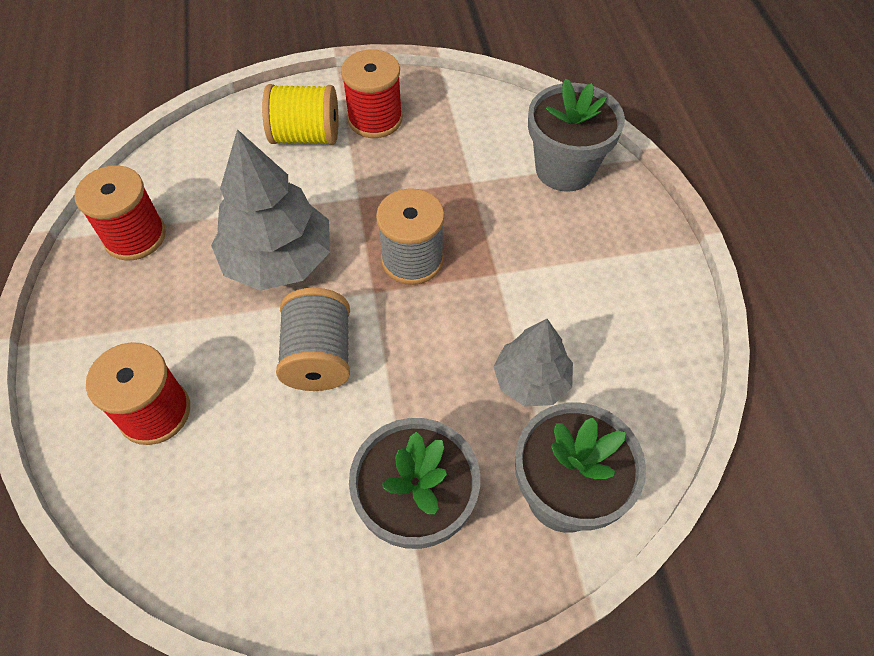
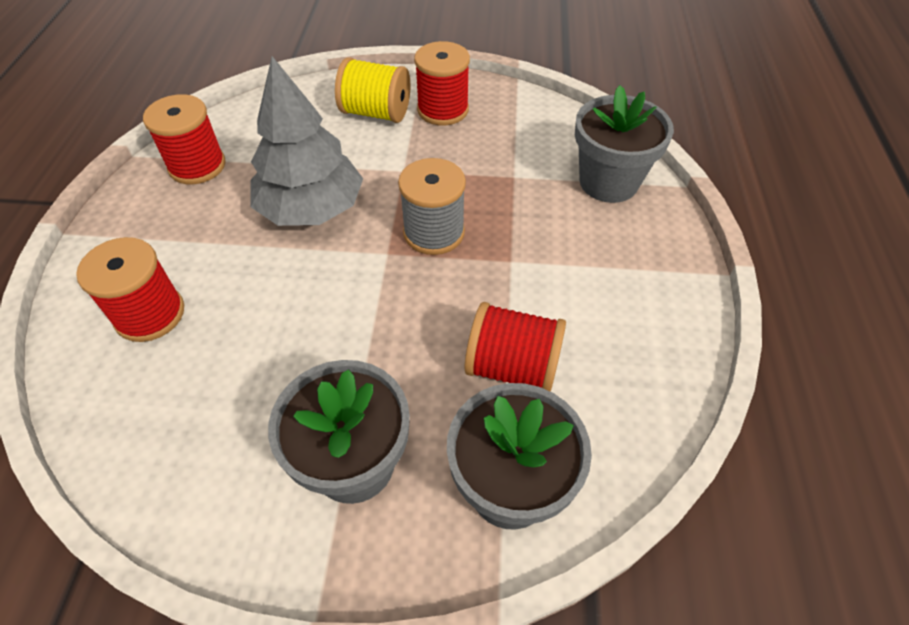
camera: 15 degrees right, 5 degrees down
(319, 356) = (315, 299): grey spool -> none
(531, 380) = (512, 367): grey tree -> red spool

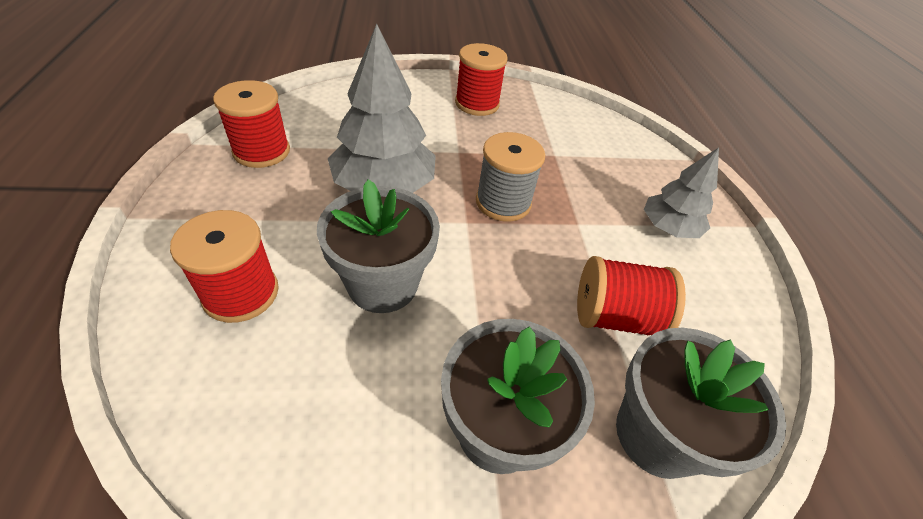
camera: 15 degrees left, 5 degrees down
(376, 113) = (420, 106): yellow spool -> none
(608, 182) = (632, 157): grey flower pot -> grey flower pot (383, 284)
(617, 271) = (668, 227): none -> grey tree

